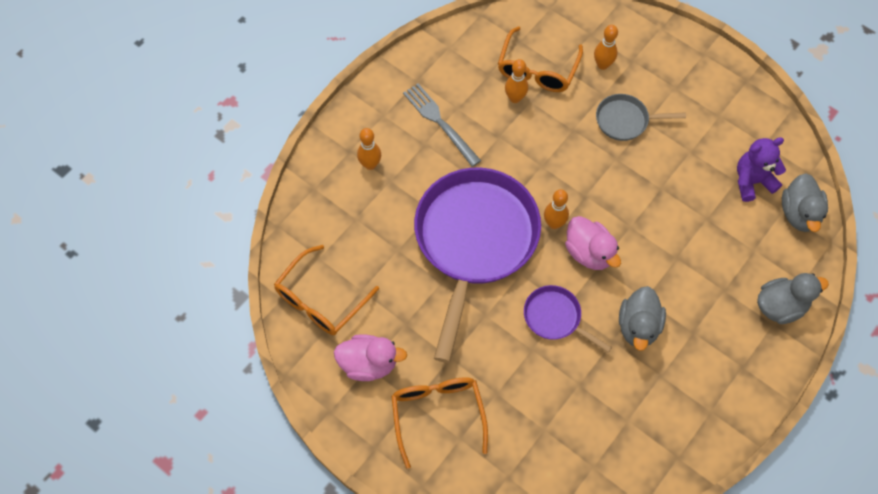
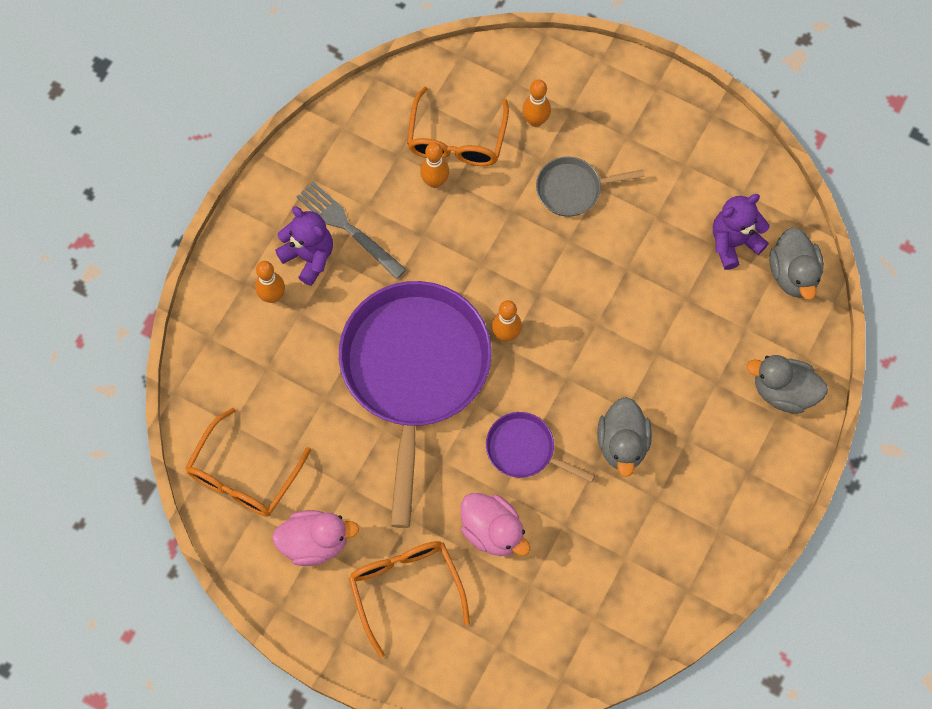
camera: 10 degrees left, 5 degrees up
(404, 139) = (309, 257): none -> purple teddy bear
(589, 252) = (552, 363): pink duck -> pink duck (493, 531)
(780, 306) = (783, 391): grey duck -> grey duck turned 135 degrees counterclockwise

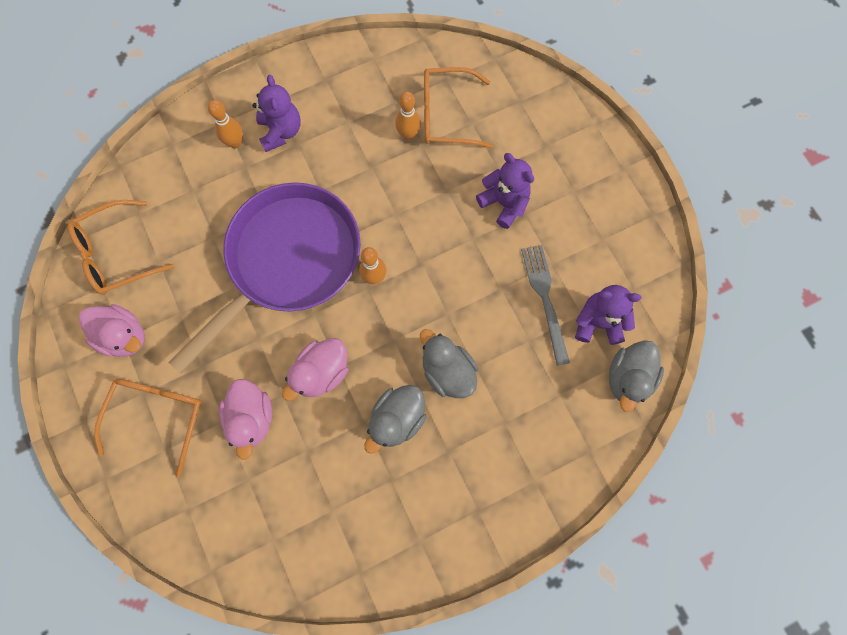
camera: 35 degrees right, 5 degrees up
(347, 227) = (323, 128): grey fork -> grey fork (544, 298)
(456, 140) = (446, 115): orange glasses -> orange glasses turned 45 degrees clockwise
(524, 450) = (322, 372): purple pan -> pink duck
(535, 120) = (514, 137): orange bowling pin -> none
(573, 189) = (504, 203): grey pan -> purple teddy bear
(783, 391) = (552, 466): grey duck -> grey duck (447, 371)

